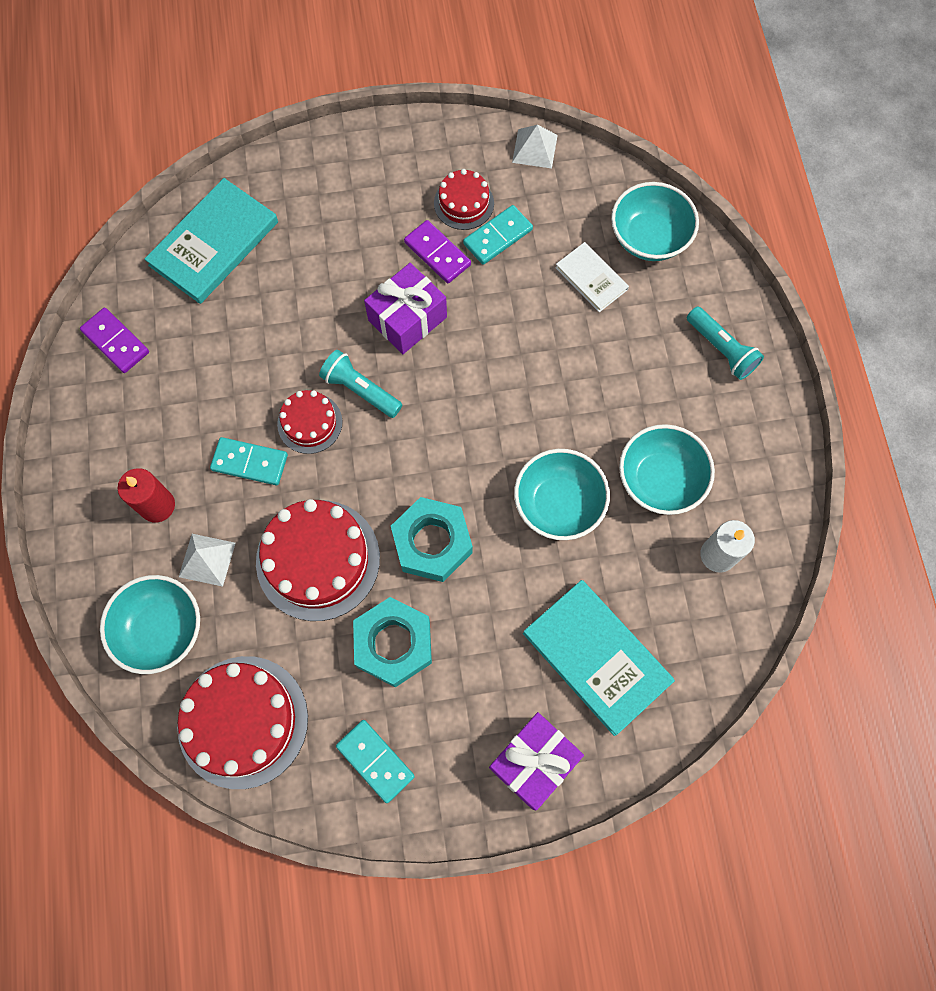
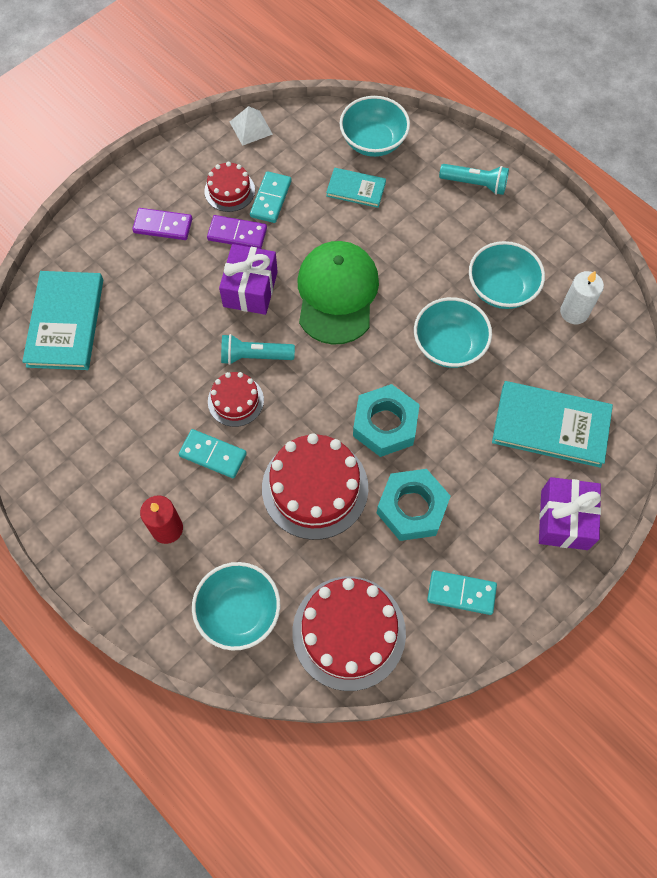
camera: 35 degrees left, 5 degrees down
(115, 342) = (42, 436): purple domino -> purple domino (163, 226)
(207, 559) = (234, 541): white pyramid -> none
(250, 462) = (213, 454): turquoise domino -> turquoise domino turned 45 degrees clockwise
(487, 377) = (337, 294): none -> green cap
(591, 278) = (356, 189): white book -> turquoise book

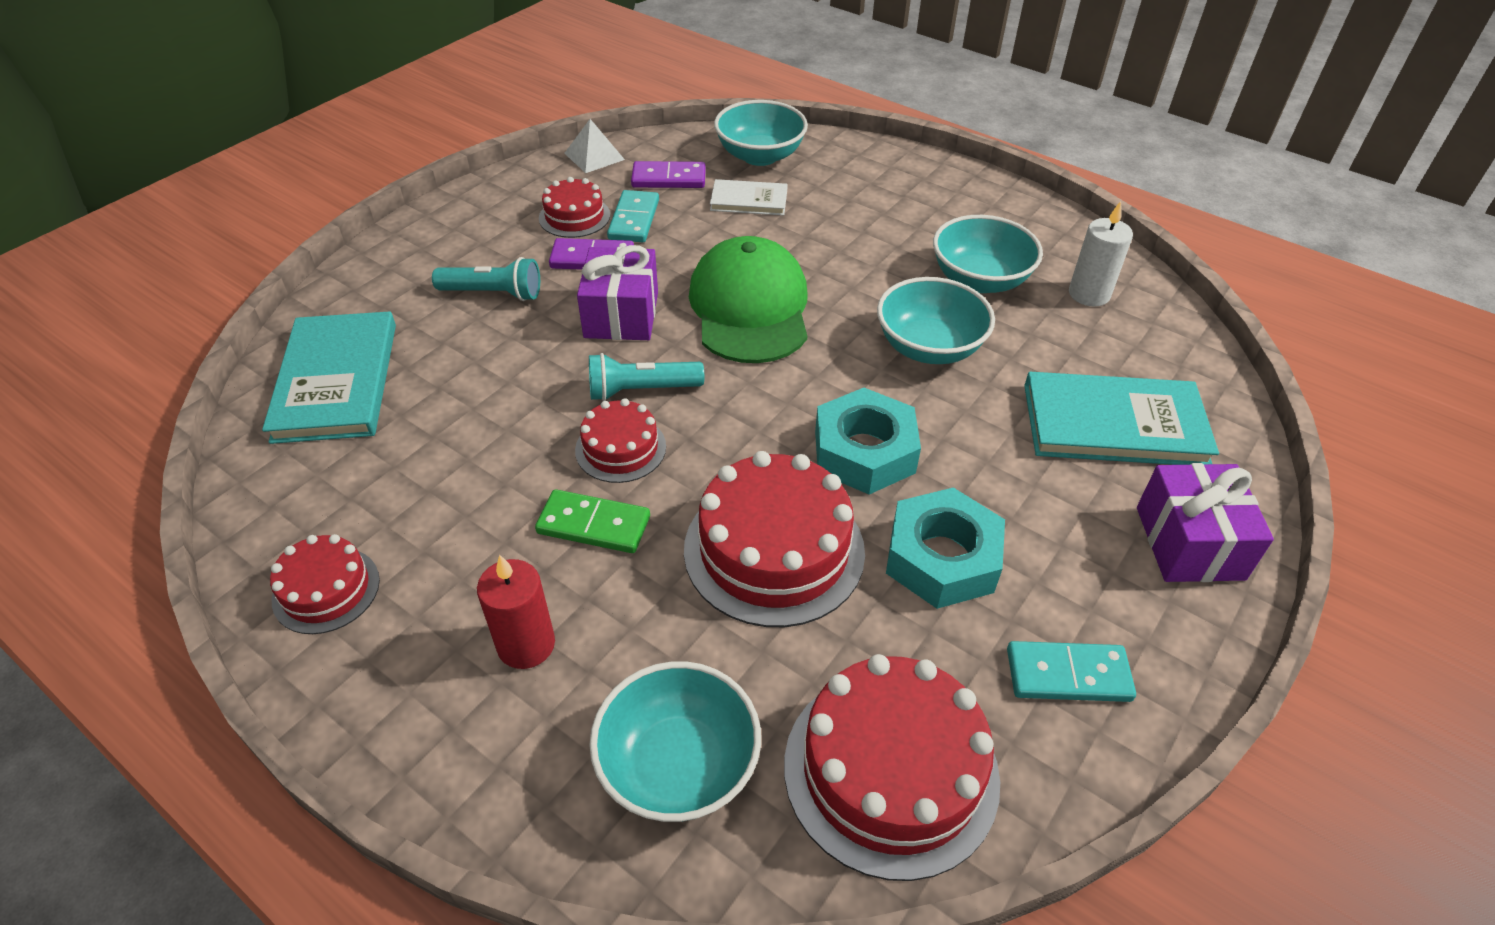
camera: 10 degrees left, 20 degrees down
(60, 477) = (326, 590): none -> red cake
(163, 226) = (482, 260): purple domino -> purple domino (668, 178)
(213, 454) = (594, 524): turquoise domino -> green domino
(356, 189) = (749, 200): turquoise book -> white book
(475, 184) = (905, 183): turquoise flashlight -> turquoise flashlight (493, 293)

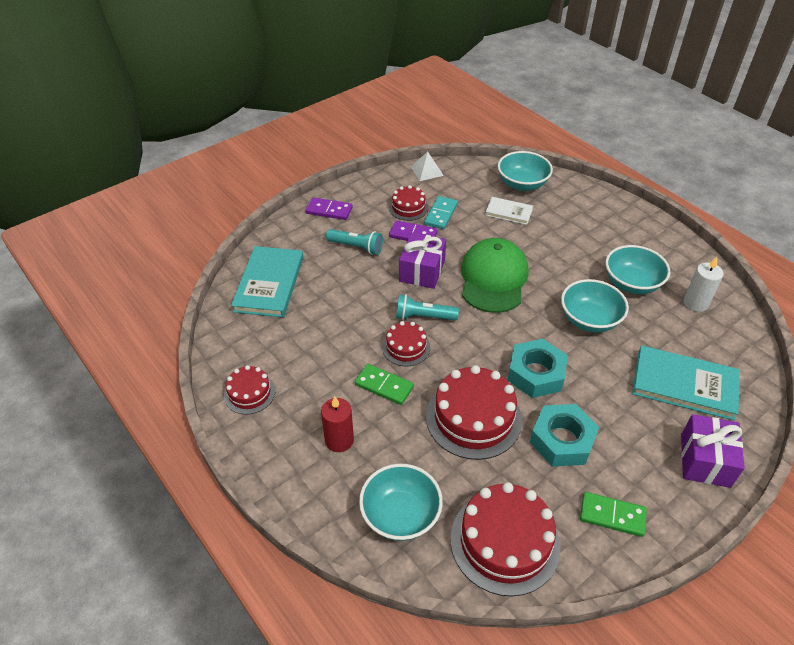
camera: 15 degrees right, 0 degrees up
(668, 178) = (466, 191): purple domino -> purple domino (329, 210)
(1068, 675) = (612, 516): turquoise domino -> green domino

